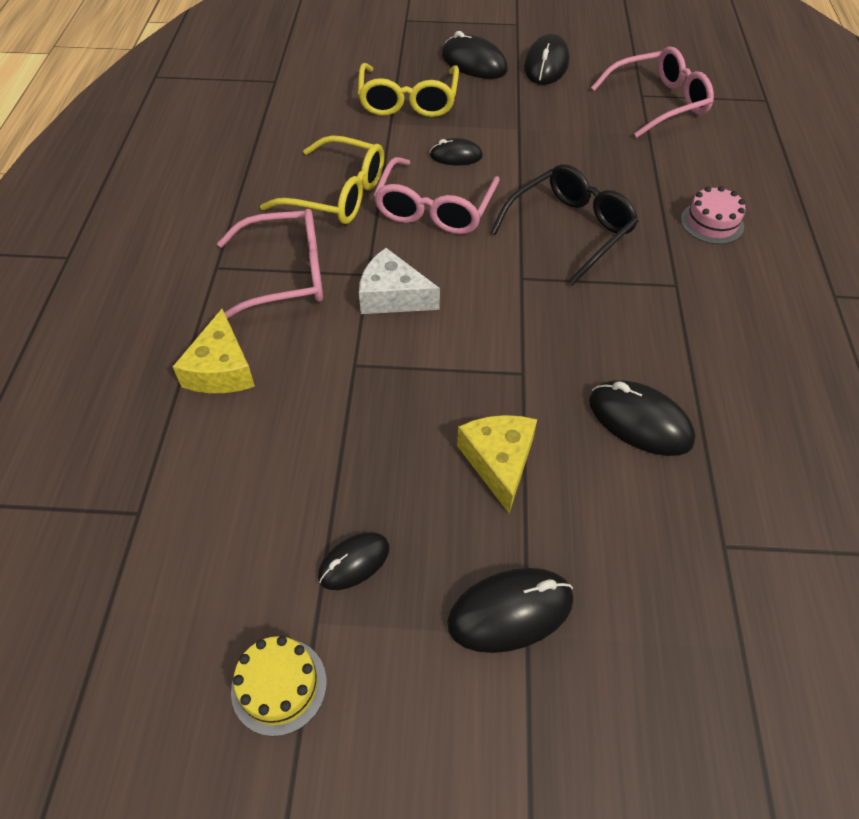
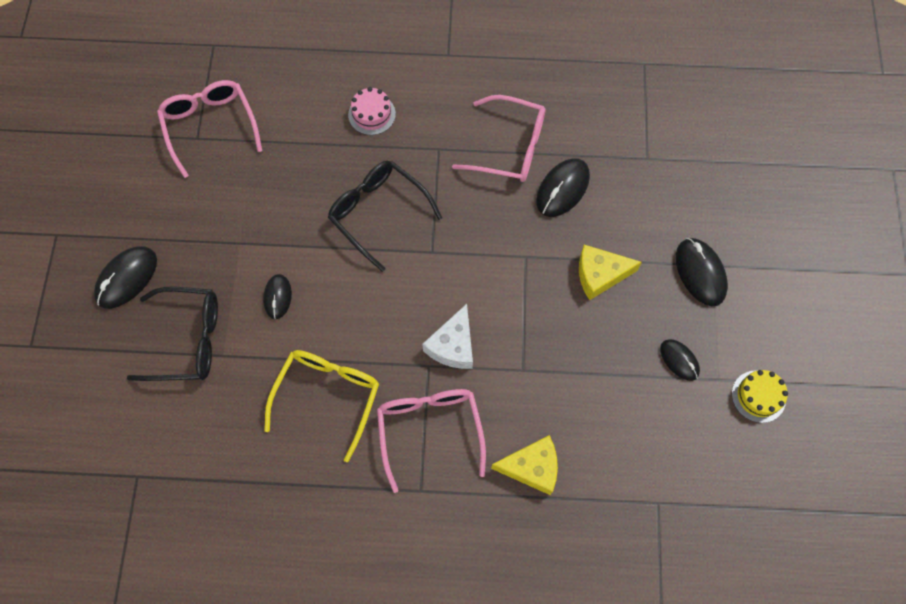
camera: 90 degrees left, 15 degrees up
(408, 100) = (186, 340): yellow glasses -> black glasses
(435, 208) = (348, 314): pink glasses -> pink glasses (508, 147)
(546, 65) = (138, 213): black mouse -> none

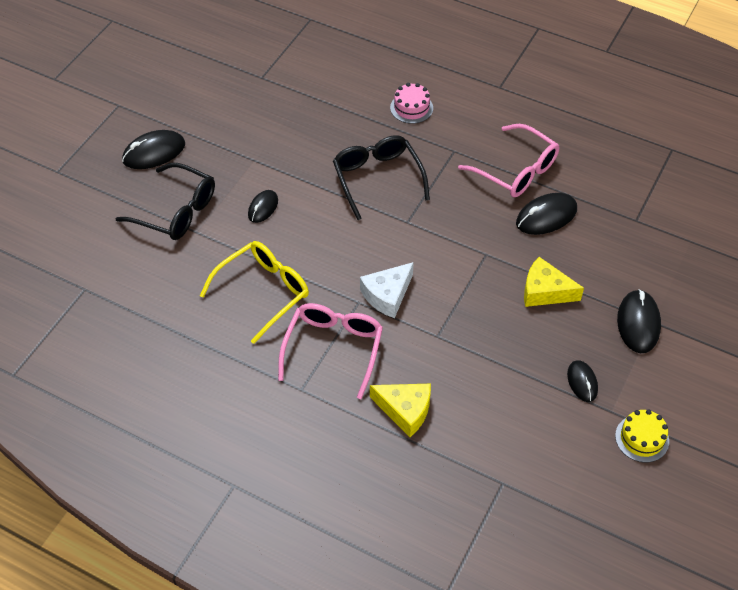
camera: 25 degrees right, 15 degrees down
(210, 127) = (276, 74): pink glasses -> none

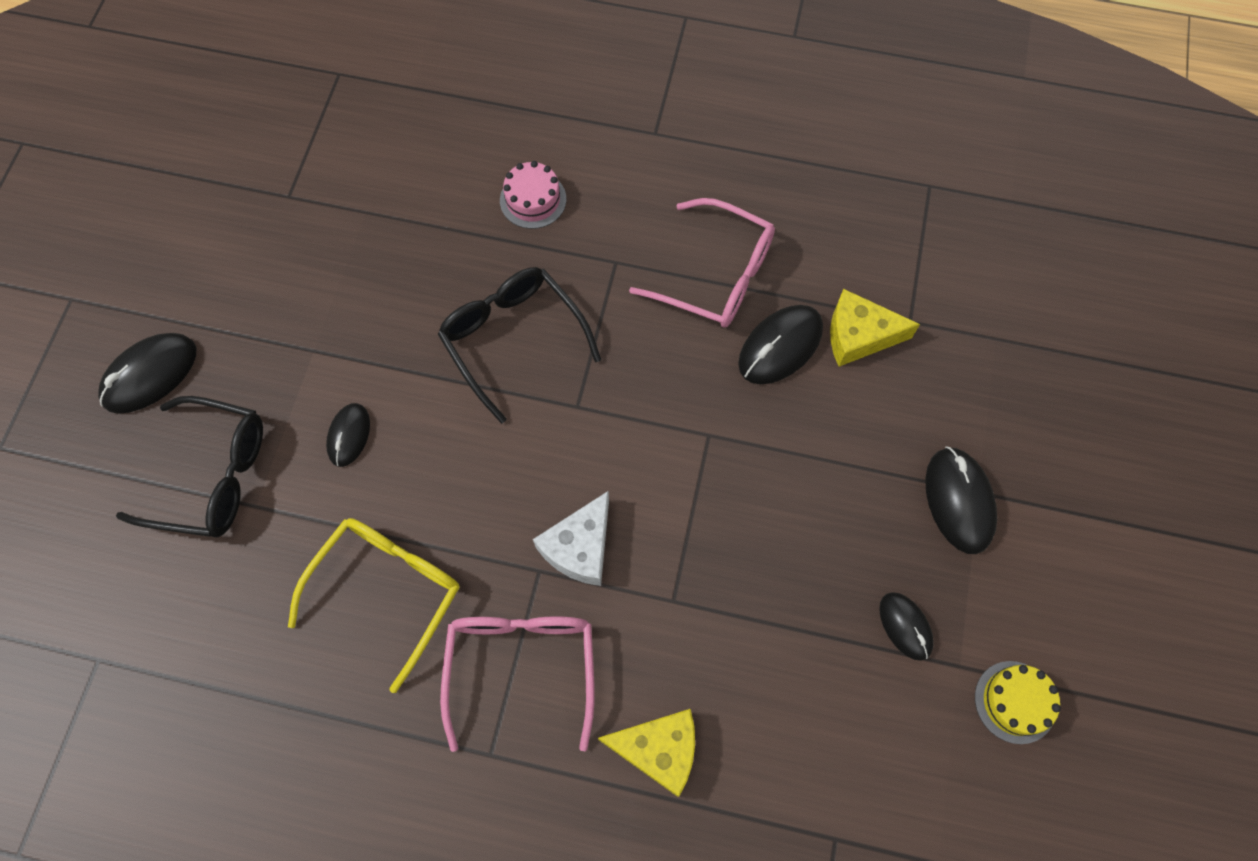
camera: 15 degrees left, 15 degrees up
(545, 291) = (811, 479): yellow cheese -> yellow cheese (859, 335)

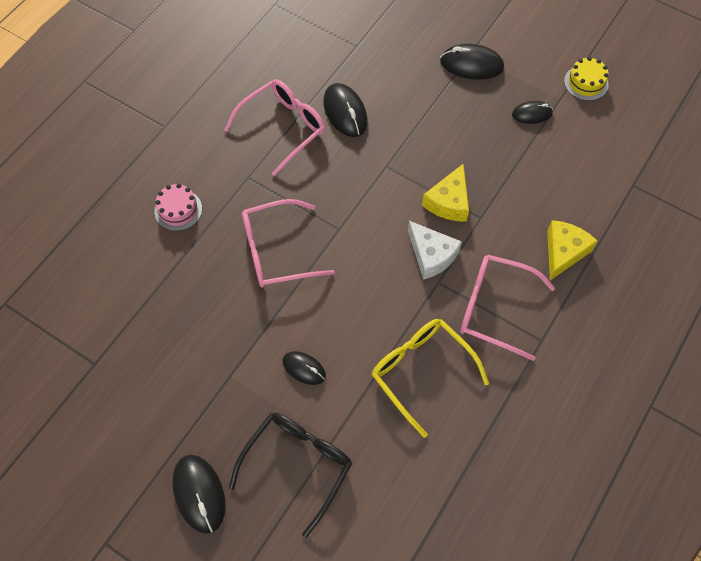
camera: 70 degrees left, 5 degrees down
(514, 340) = (278, 251): black glasses -> pink glasses
(859, 335) = (355, 72): yellow cheese -> yellow cheese (448, 202)

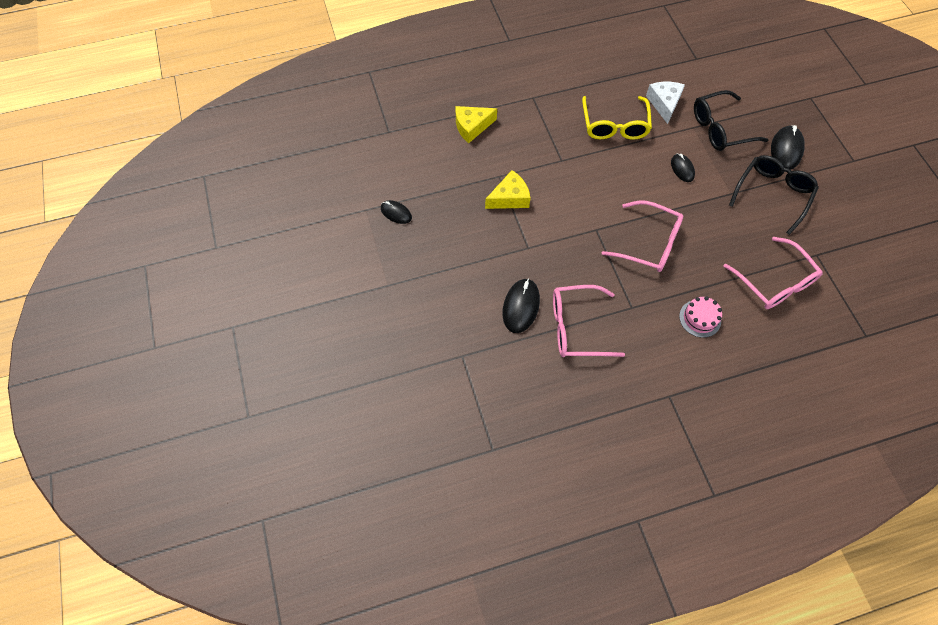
camera: 140 degrees left, 0 degrees up
(182, 409) = (772, 195): none -> black glasses
(431, 255) = (551, 176): white cheese -> white cheese (664, 103)
(471, 65) = (395, 276): black mouse -> none
(496, 309) = (542, 126): pink glasses -> pink glasses (774, 281)
(586, 83) = (336, 207): yellow cake -> none

